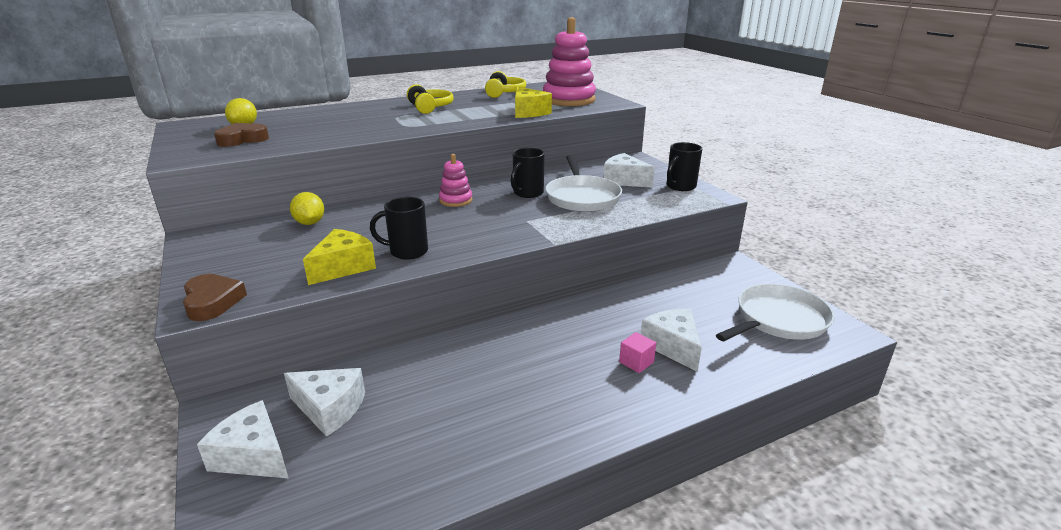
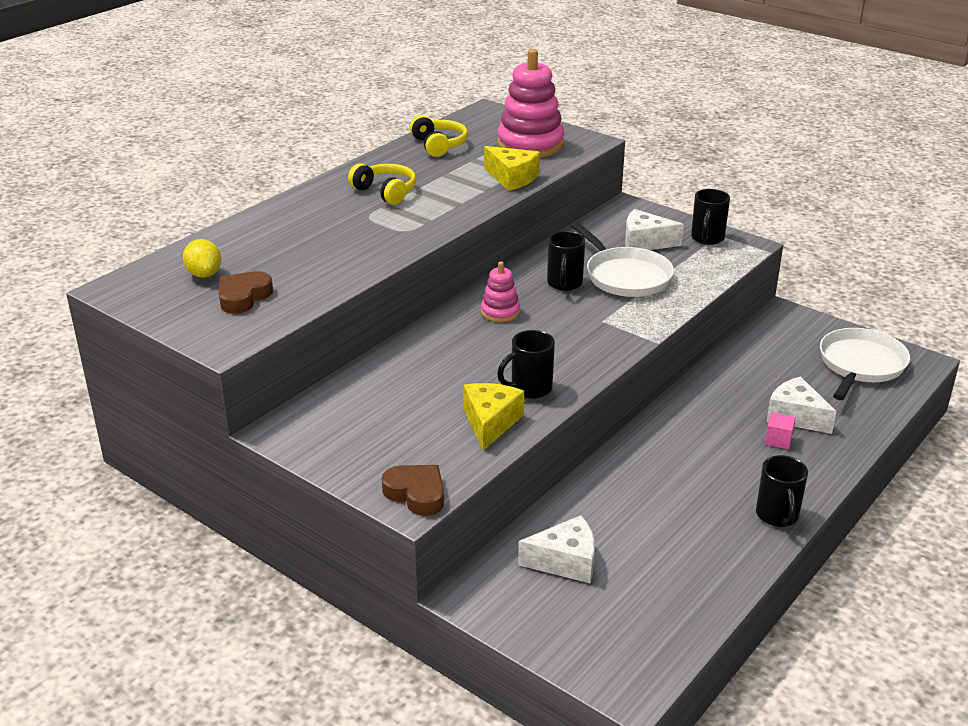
camera: 25 degrees left, 5 degrees up
(253, 456) = (548, 618): white cheese -> none
(310, 223) = (380, 382): yellow lemon -> none
(568, 433) = (777, 516): none -> black mug

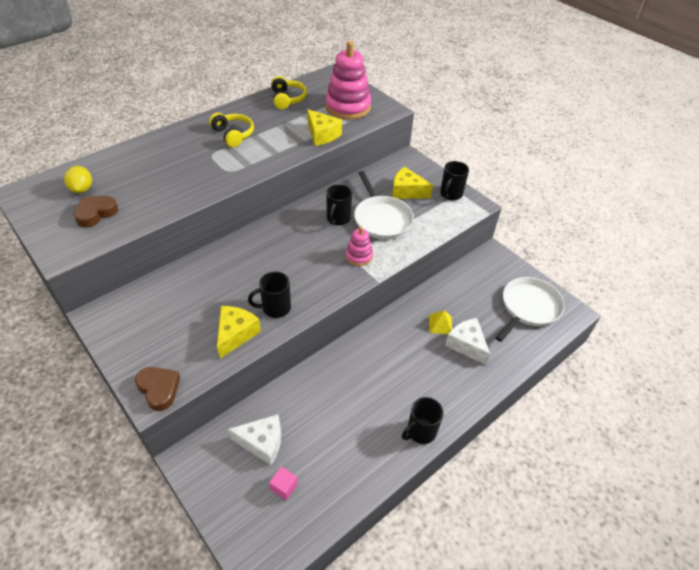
camera: 10 degrees right, 15 degrees up
(500, 312) = (285, 236): pink stacking toy -> pink stacking toy (359, 256)
(645, 242) = (407, 191): white cheese -> yellow cheese
(749, 399) = (440, 324): none -> yellow pyramid
(777, 516) = (420, 431): black mug -> black mug turned 45 degrees clockwise
(778, 440) = (446, 363): pink cube -> pink cube (284, 487)

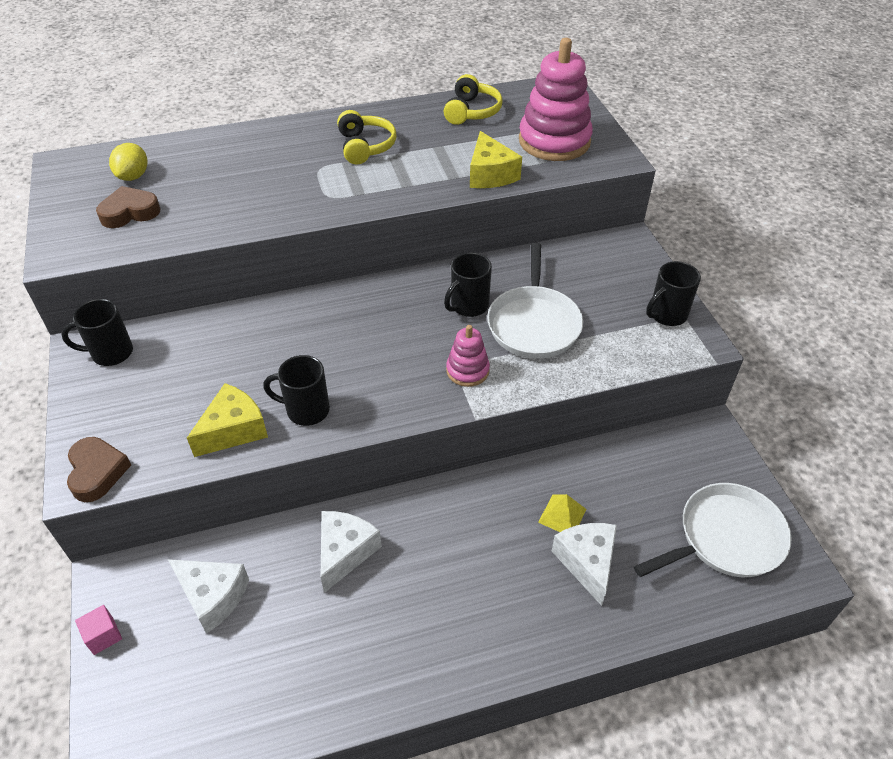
camera: 25 degrees right, 0 degrees up
(284, 487) = (206, 672): pink cube -> pink cube (103, 635)
(329, 387) = (345, 552): none -> white cheese
(407, 191) = (597, 292): yellow cheese -> none
(420, 431) = (440, 671): black mug -> black mug (110, 353)

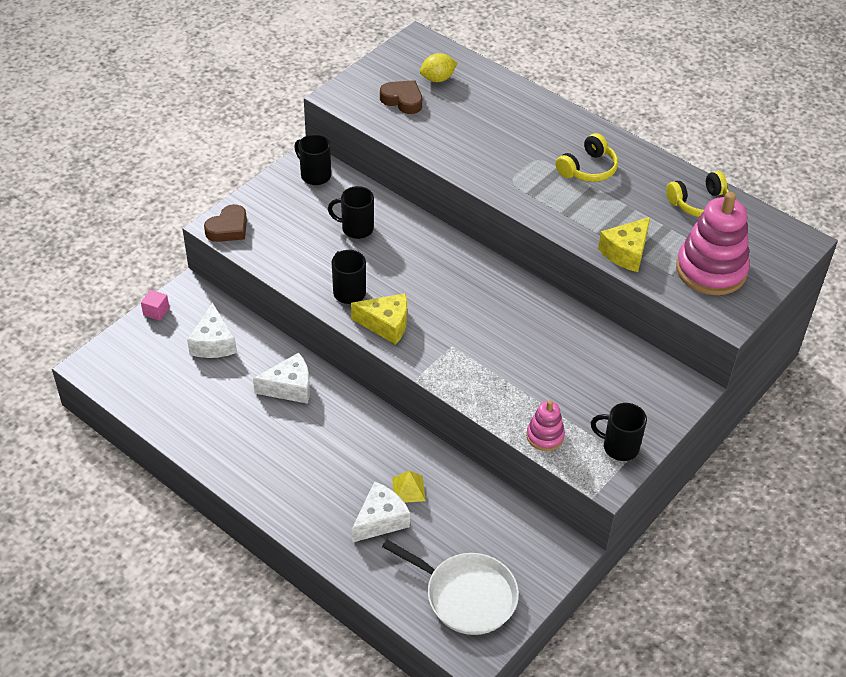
camera: 55 degrees right, 0 degrees up
(233, 430) = (305, 267): yellow cheese -> yellow cheese (386, 324)
(467, 370) = (453, 355): pink stacking toy -> pink stacking toy (545, 436)
(468, 306) = (518, 325): black mug -> black mug (356, 228)
(534, 324) = (533, 370): white pan -> none

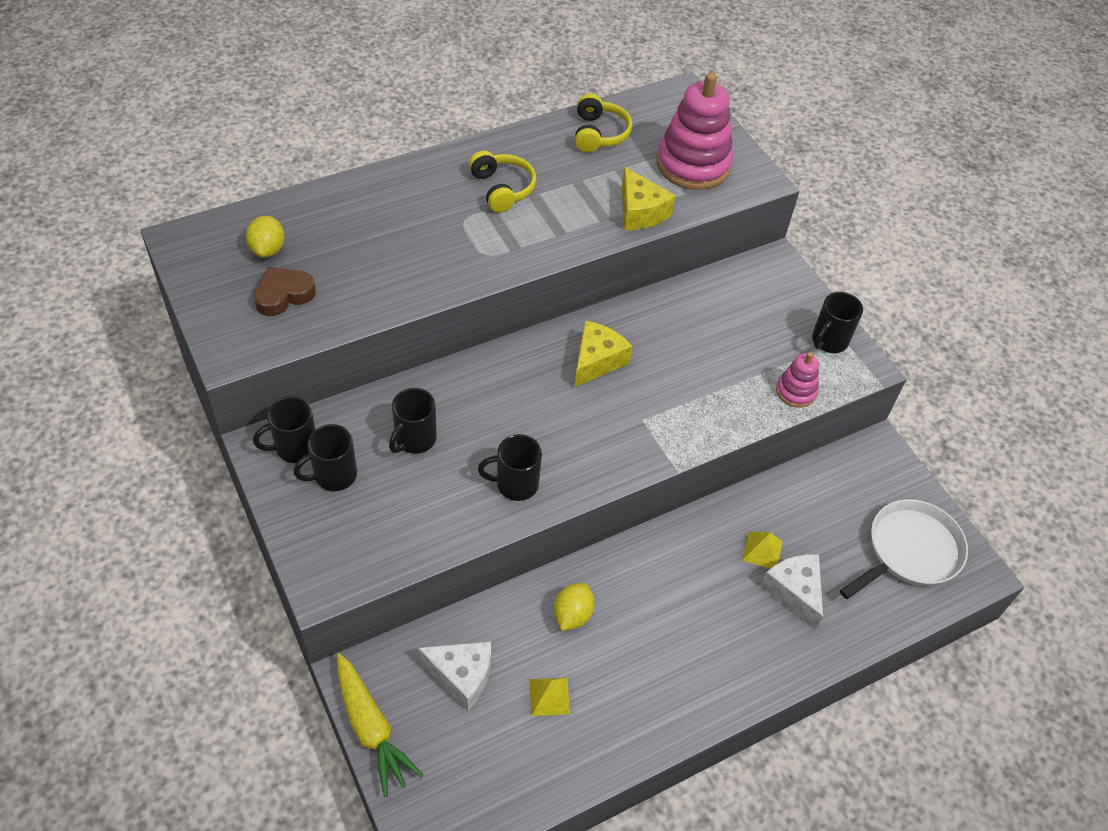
camera: 70 degrees left, 5 degrees up
(156, 311) = (371, 728): pink cube -> yellow carrot
(219, 394) = (549, 696): none -> yellow pyramid
(228, 228) = (334, 575): brown heart -> none
(289, 387) = (572, 615): white cheese -> yellow lemon
(303, 201) = (333, 476): none -> black mug
(386, 324) = (584, 467): yellow cheese -> yellow cheese (597, 361)

